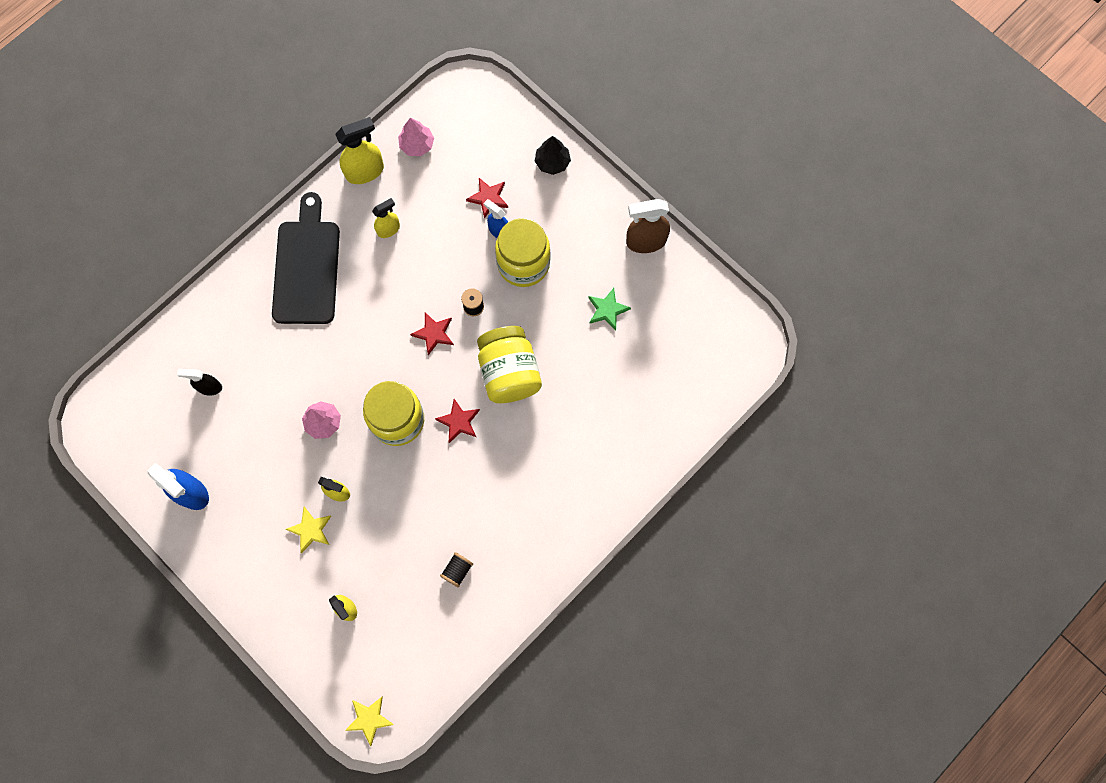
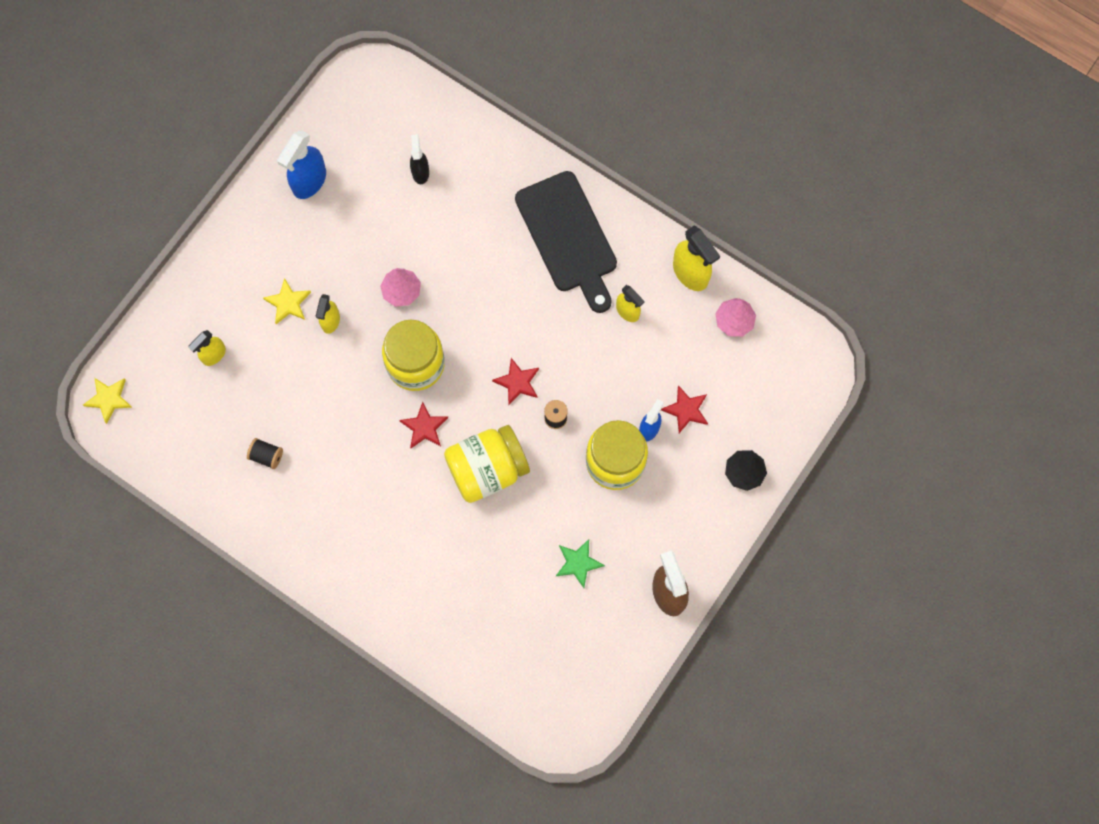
camera: 80 degrees right, 0 degrees up
(306, 267) = (568, 237): black cutting board -> black cutting board turned 75 degrees clockwise

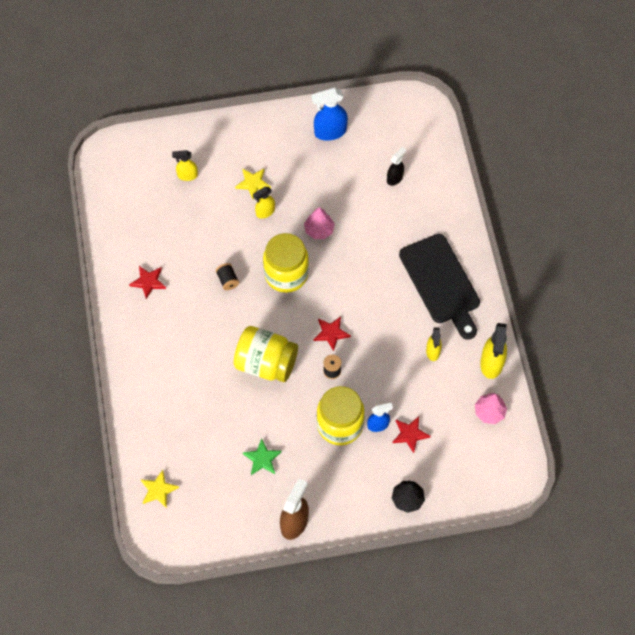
camera: 45 degrees right, 10 degrees down
(109, 399) = (112, 150): yellow star -> yellow star (158, 490)
(266, 456) = (159, 250): black spool -> black spool (227, 280)
(424, 427) = (256, 310): red star -> red star (148, 282)
(568, 237) = (441, 282): black cutting board -> black cutting board turned 45 degrees counterclockwise

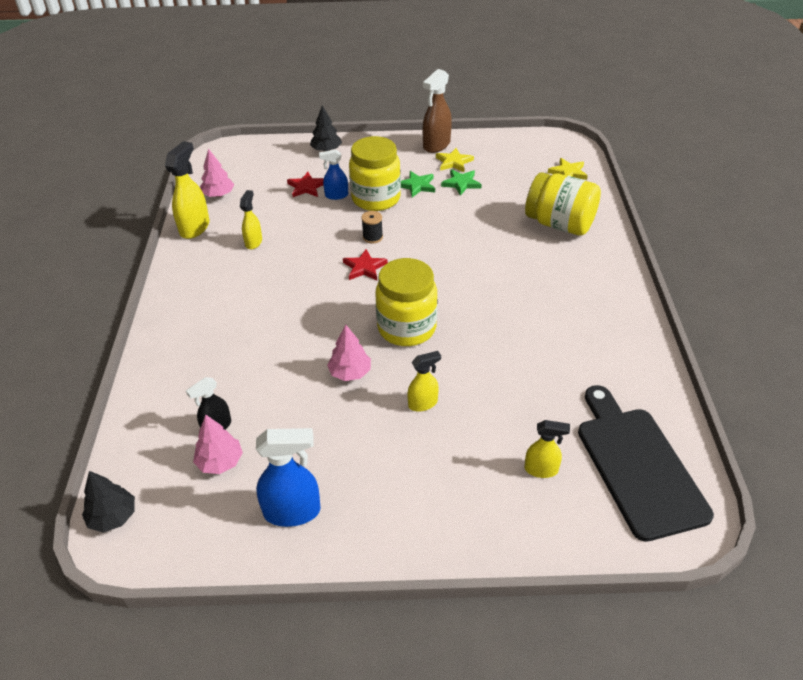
camera: 170 degrees left, 20 degrees down
(148, 282) = (593, 338): red star -> none
(227, 280) = (485, 329): black spool -> none
(253, 183) = (436, 445): yellow star -> yellow star (454, 162)
(266, 363) = (446, 249): yellow jar -> yellow jar (559, 224)
(304, 450) = (417, 186): none -> green star
(383, 156) = (220, 462): none -> pink tree
(431, 116) = (113, 517): none -> black tree
(441, 282) = (212, 300): black cutting board -> black cutting board (637, 466)

